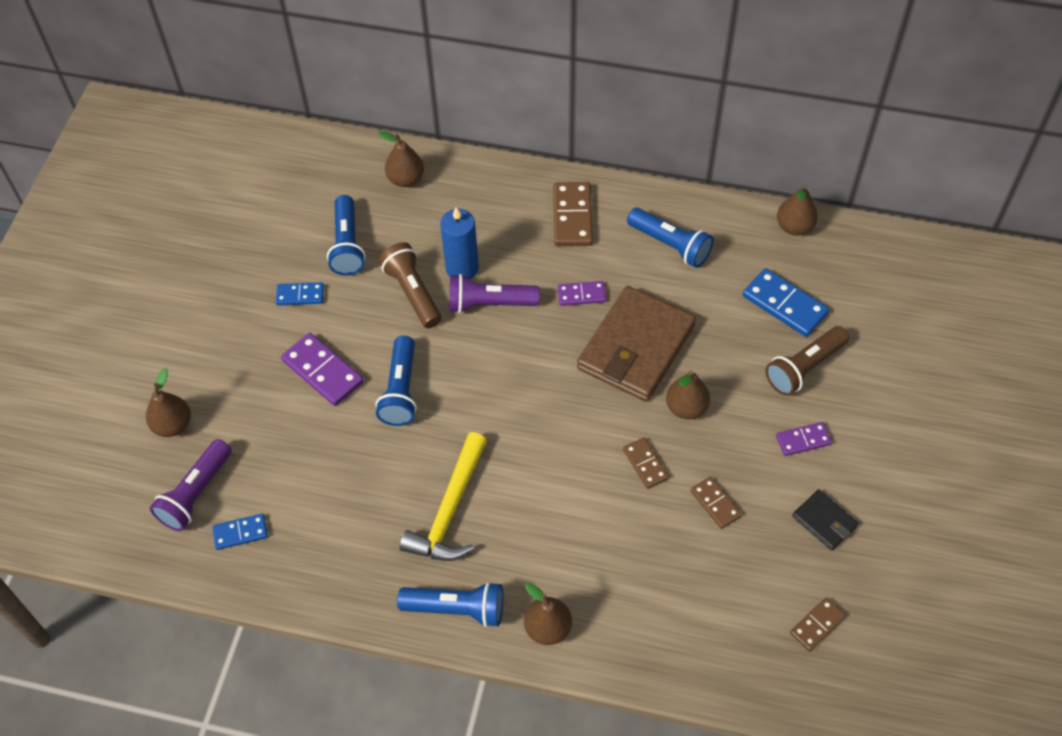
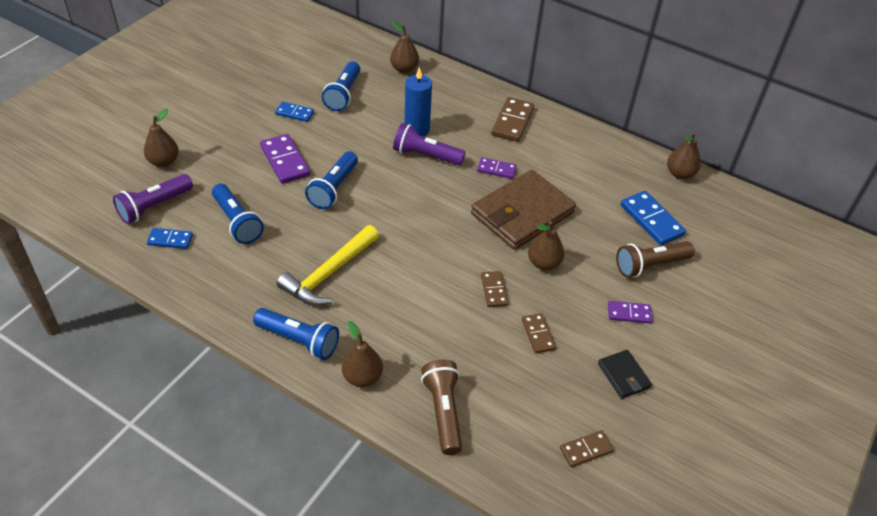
camera: 15 degrees right, 10 degrees down
(412, 292) = (374, 134): brown flashlight -> brown flashlight (443, 411)
(670, 245) = (578, 158): blue flashlight -> blue flashlight (237, 222)

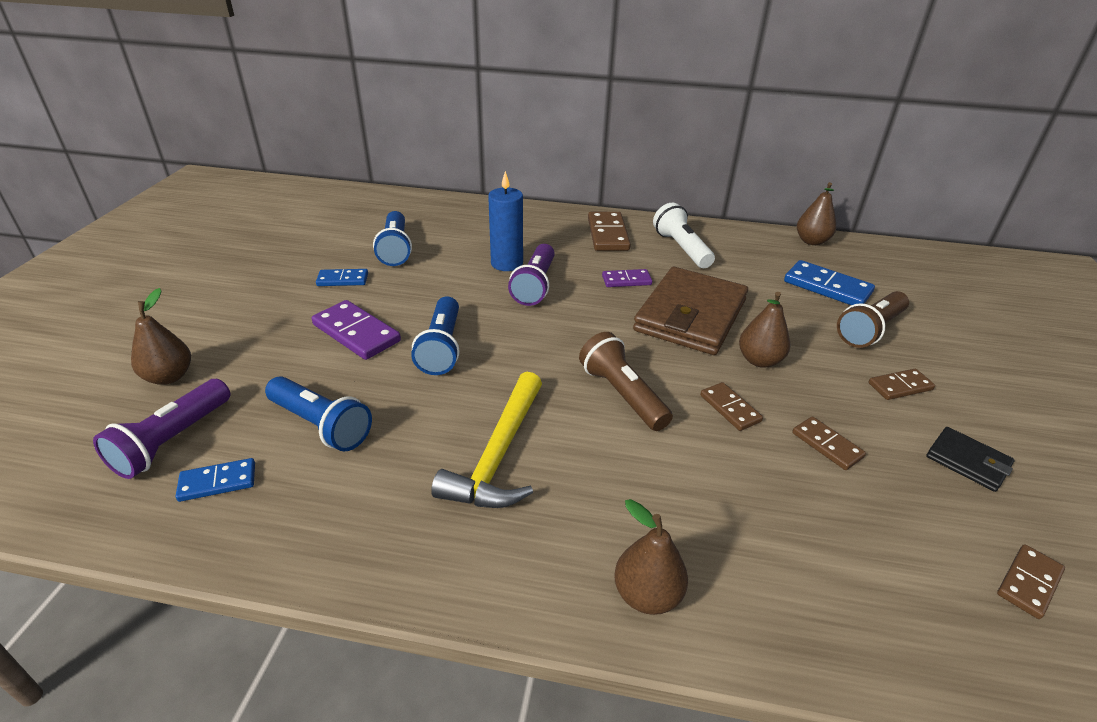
camera: 20 degrees left, 10 degrees down
(299, 340) = (511, 571): blue flashlight -> none
(404, 69) = (454, 213): brown pear -> none
(425, 155) = (535, 286): purple flashlight -> purple flashlight turned 75 degrees counterclockwise
(443, 411) = (803, 604): brown flashlight -> brown flashlight (622, 394)
(562, 151) = (681, 248): none -> white flashlight
(629, 313) = (900, 386): purple domino -> brown domino

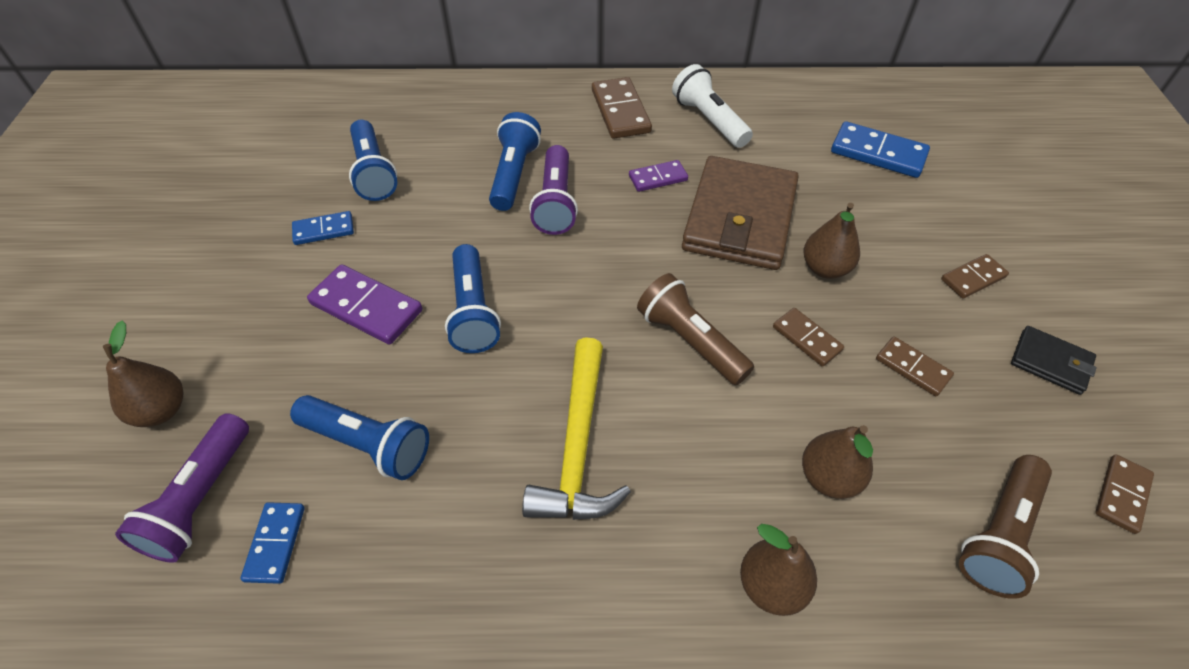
camera: 10 degrees left, 15 degrees up
(218, 482) = (275, 543): blue domino -> blue domino turned 60 degrees counterclockwise
(507, 263) = (514, 174): blue candle -> blue flashlight
(811, 241) = (850, 88): brown pear -> brown pear (829, 477)
(870, 330) = (932, 207): brown flashlight -> brown flashlight (999, 534)

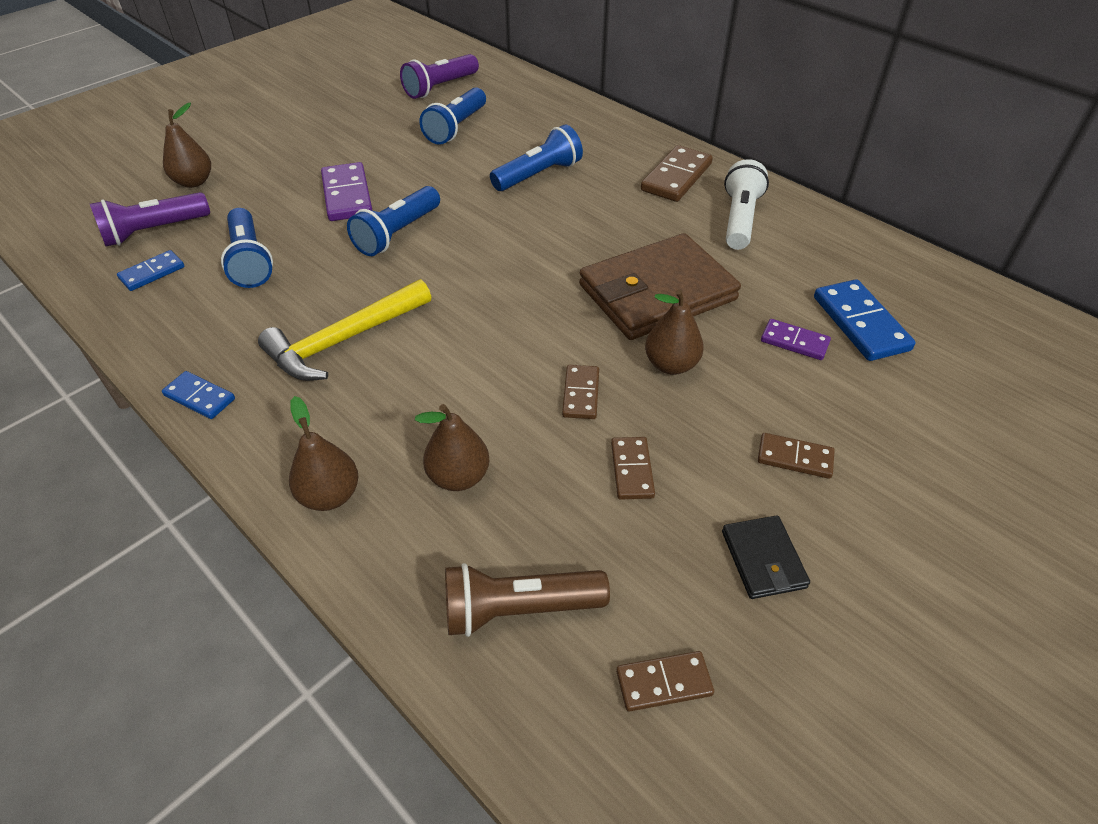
camera: 45 degrees right, 5 degrees down
(323, 230) = (384, 143): blue domino -> blue domino (199, 397)
(556, 202) = (539, 206): purple flashlight -> purple flashlight (440, 88)
(658, 178) = (635, 232): purple domino -> purple domino (794, 342)
(690, 341) = (498, 337): brown flashlight -> none

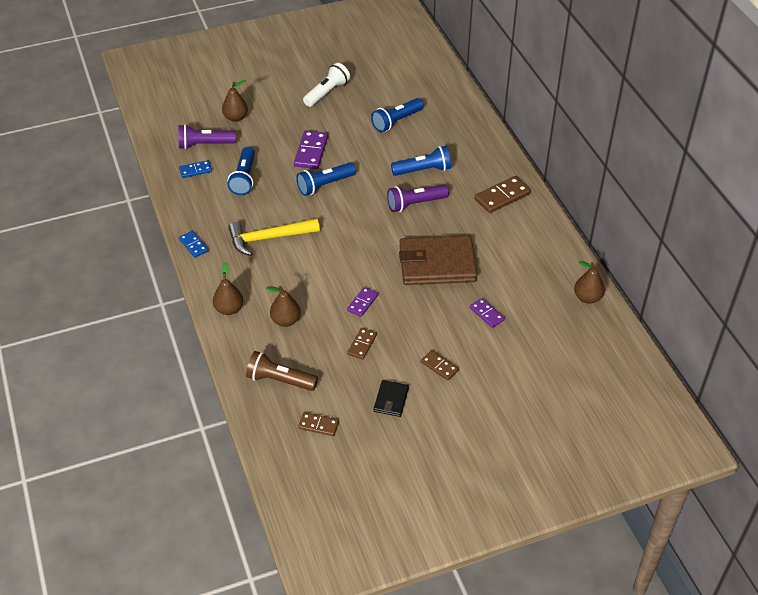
camera: 25 degrees right, 0 degrees up
(440, 88) = (405, 86): purple flashlight -> purple flashlight (415, 204)
(580, 394) = (362, 303): brown domino -> purple domino
(671, 365) = (415, 304): brown pear -> brown pear (587, 298)
(739, 219) = (516, 236): white flashlight -> white flashlight (327, 92)
(860, 323) = (530, 316): blue domino -> none

